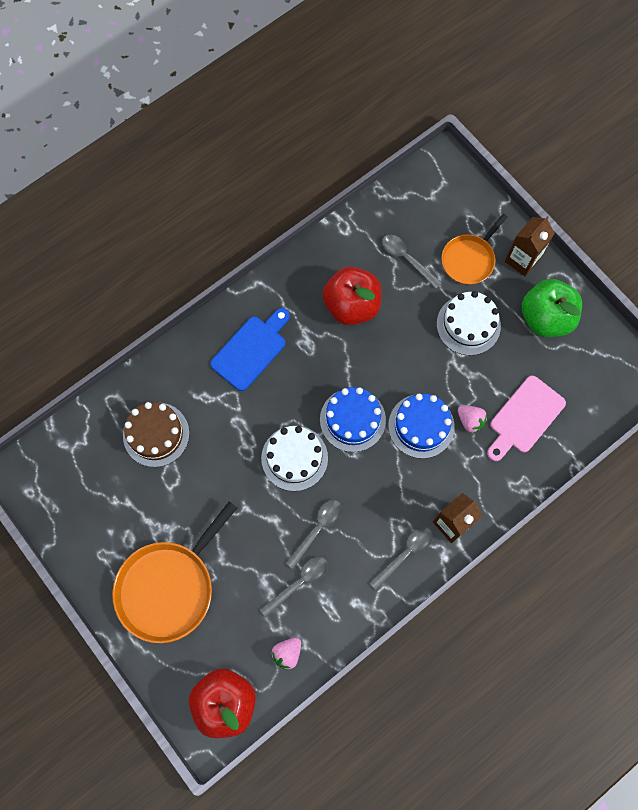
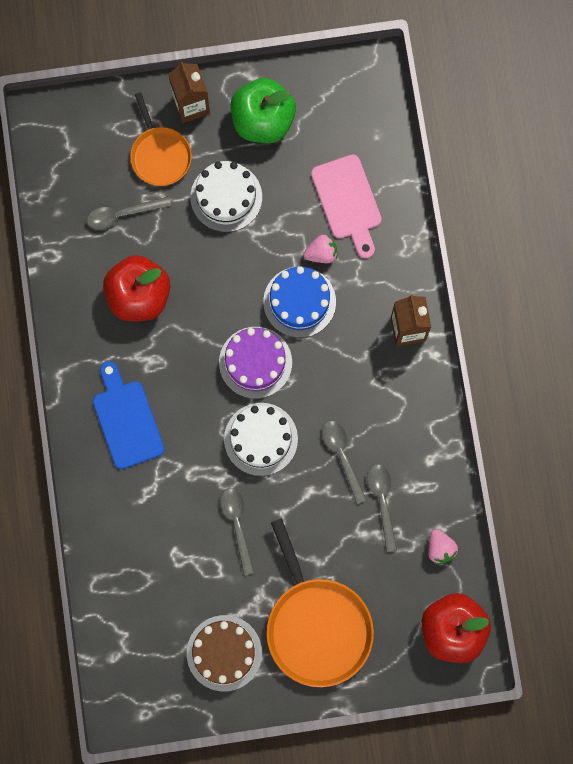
camera: 60 degrees left, 5 degrees up
(156, 434) = (158, 559): brown cake -> brown cake (224, 653)
(352, 419) = (255, 362): blue cake -> purple cake
(405, 554) = (411, 389): grey spoon -> grey spoon (237, 525)

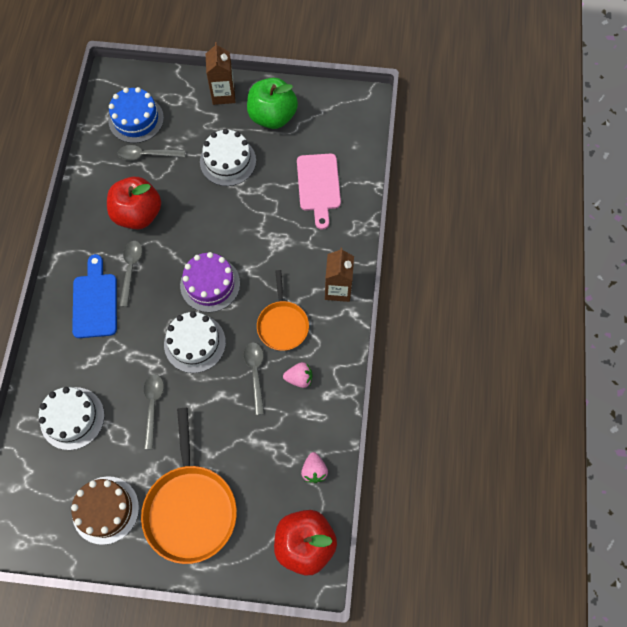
camera: 15 degrees right, 10 degrees down
(150, 563) = (72, 418): none -> white cake
(160, 155) = (189, 121): orange pan -> orange pan (282, 324)
(299, 302) = (259, 248): blue cake -> blue cake (136, 119)
(321, 253) = (287, 217): pink strawberry -> pink strawberry (299, 378)
(382, 502) = (277, 419): grey spoon -> grey spoon (131, 270)

